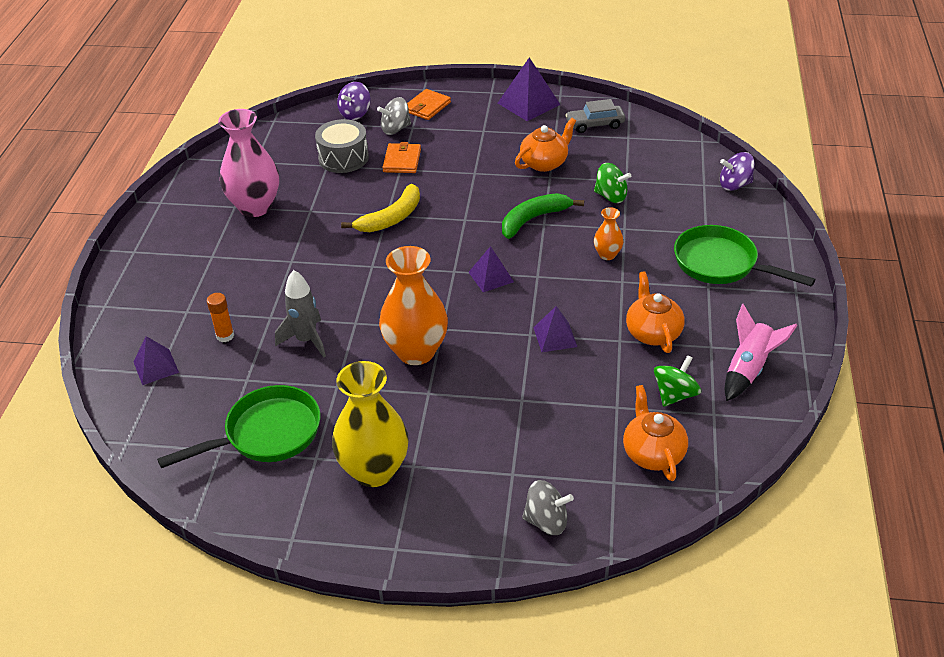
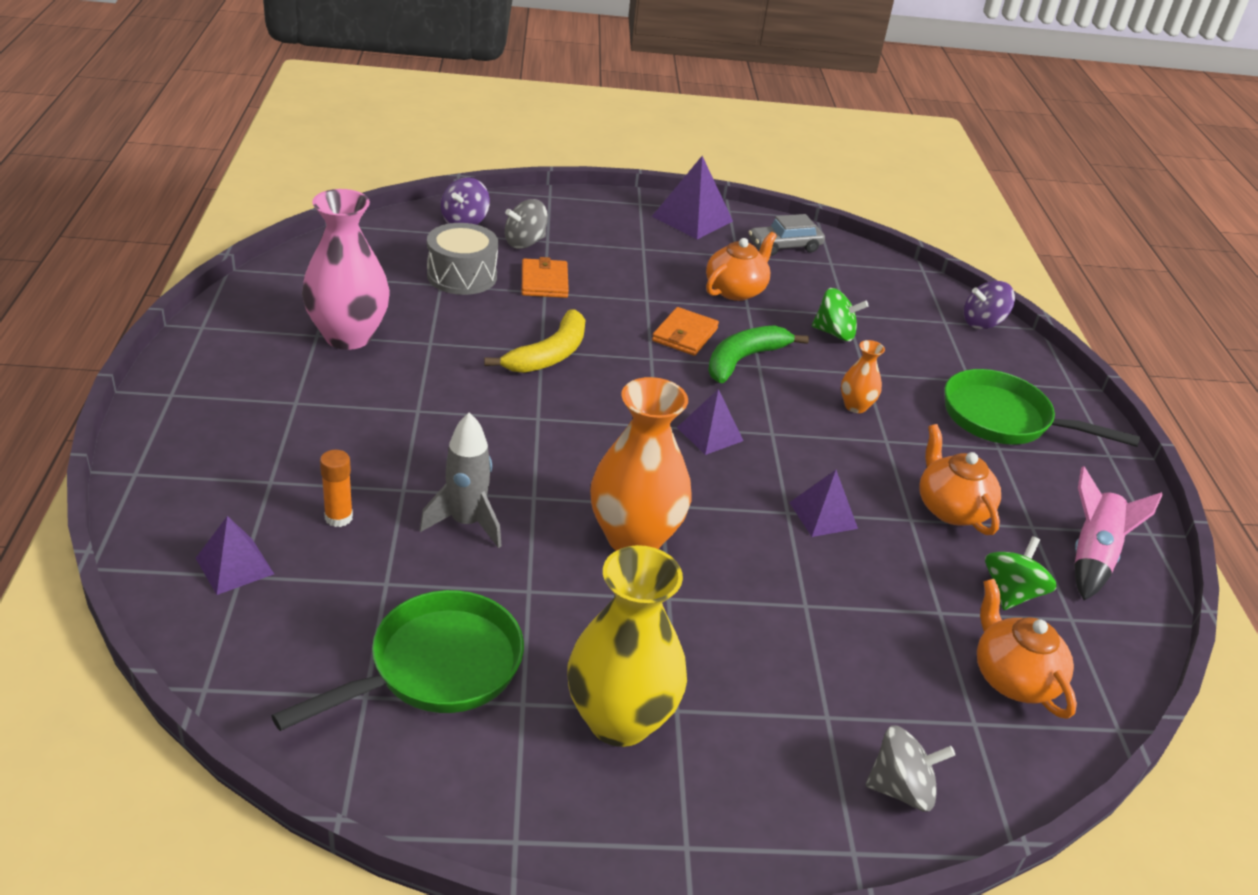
camera: 15 degrees left, 5 degrees down
(427, 107) = (560, 217): orange wallet -> orange wallet (685, 335)

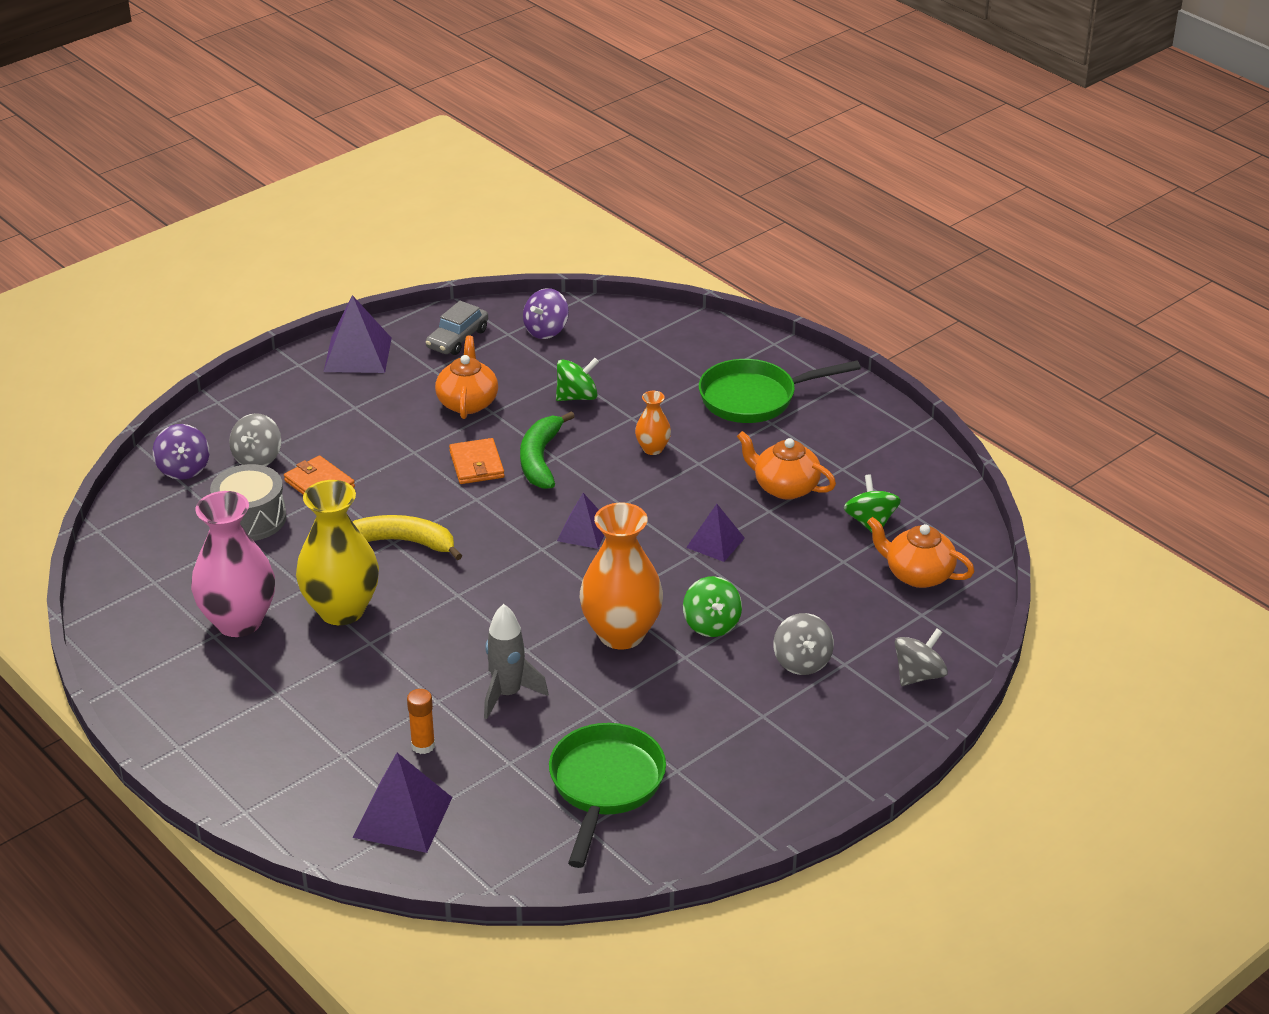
camera: 35 degrees left, 0 degrees up
(234, 566) = (402, 817): purple pyramid -> purple pyramid, size x1.57
(549, 355) = (403, 542): yellow banana -> yellow banana turned 75 degrees counterclockwise
(619, 720) = (739, 742): yellow vase -> yellow vase (341, 610)
(731, 585) = (711, 624): none -> green spinning top
(782, 683) = (802, 662): none -> grey spinning top
(982, 323) = (666, 323): purple spinning top -> purple spinning top (546, 330)
(1092, 556) = (893, 467): pink rocket -> none

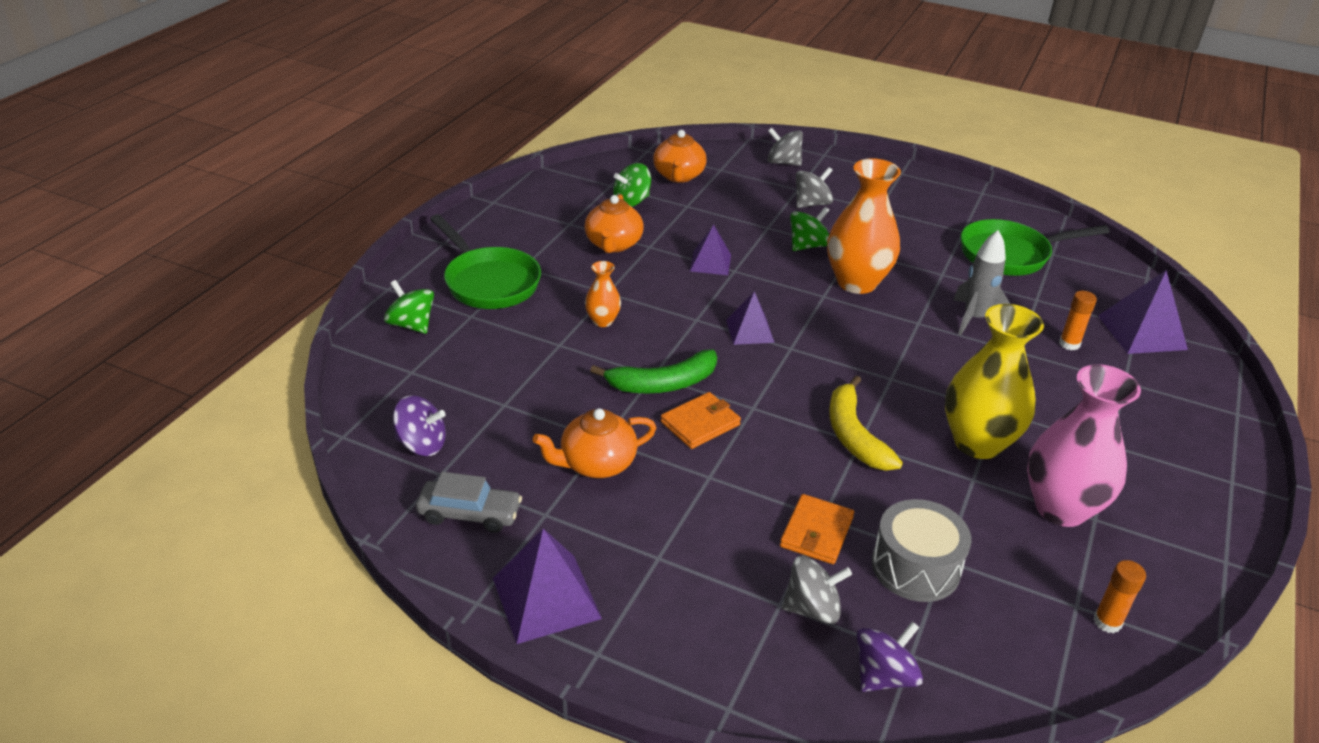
camera: 115 degrees left, 0 degrees up
(129, 589) = (1107, 622): none -> orange glue stick
(577, 397) = (543, 387): green spinning top -> green spinning top (411, 325)

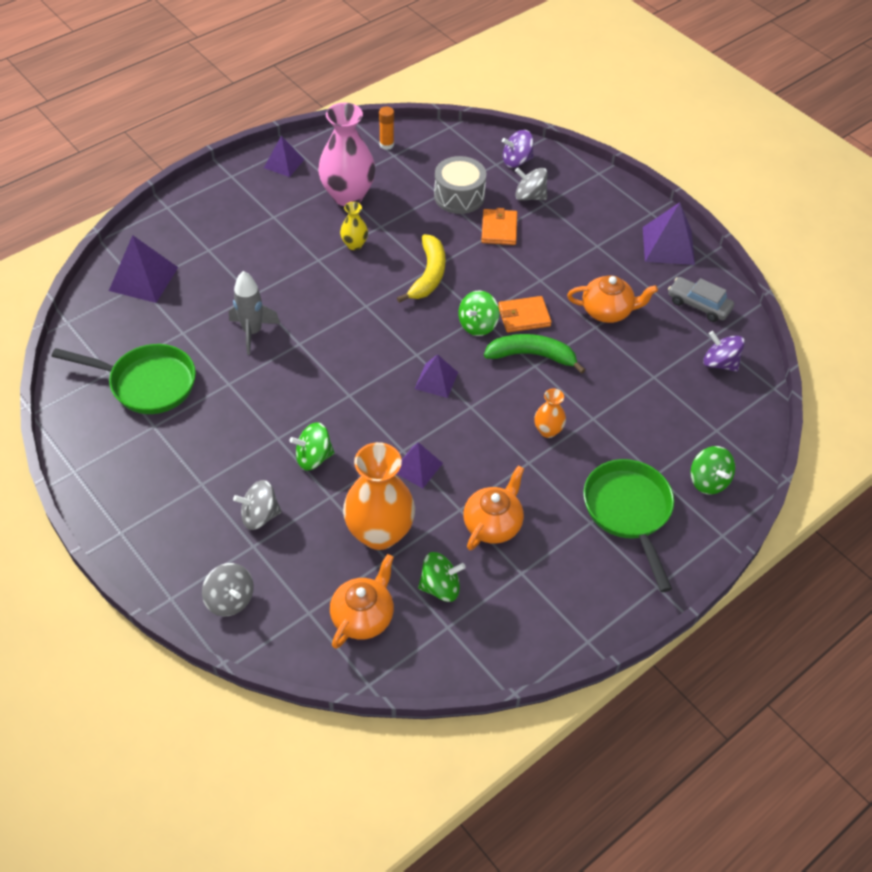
camera: 155 degrees left, 15 degrees up
(748, 396) = (477, 325): none -> green spinning top
(816, 532) = (499, 229): orange wallet -> orange wallet turned 45 degrees counterclockwise
(856, 282) = (309, 399): orange vase -> orange vase (379, 533)
(978, 443) = (354, 244): yellow vase -> yellow vase, size x0.48
(1069, 344) = (209, 288): orange glue stick -> none
(1198, 527) = (284, 163): none -> purple pyramid

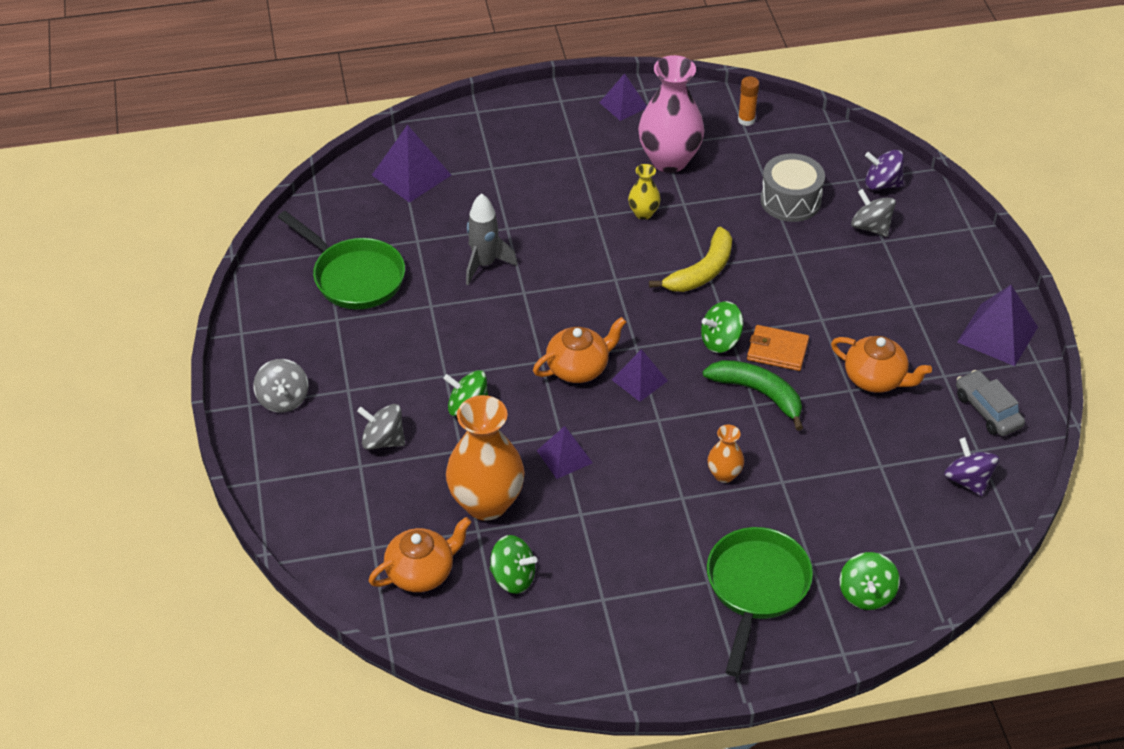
camera: 30 degrees right, 5 degrees down
(230, 599) = (309, 504): grey spinning top -> grey spinning top (283, 399)
(493, 524) = (605, 541): orange teapot -> orange teapot (579, 368)
(499, 229) = (811, 250): orange wallet -> none

